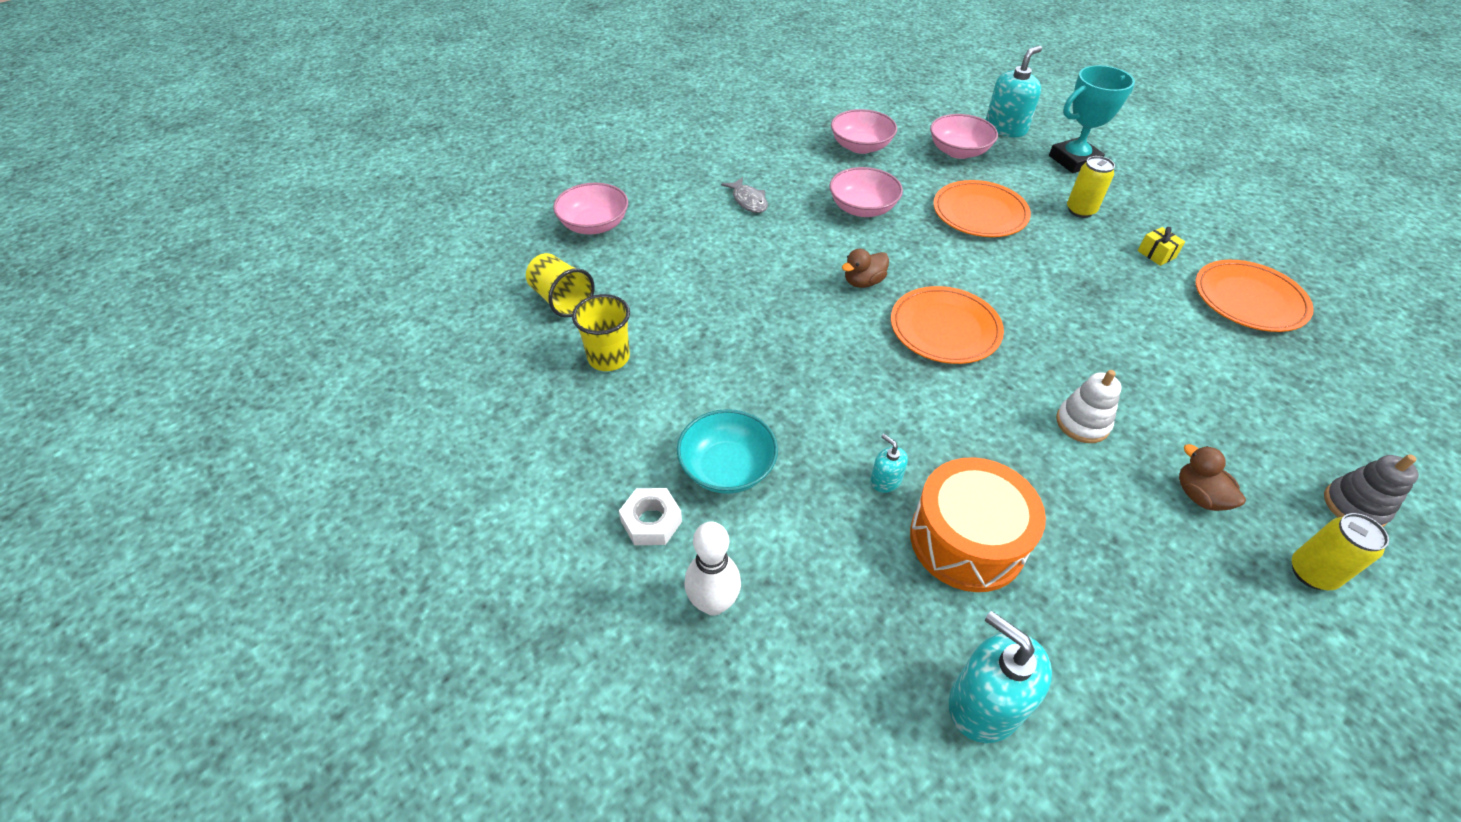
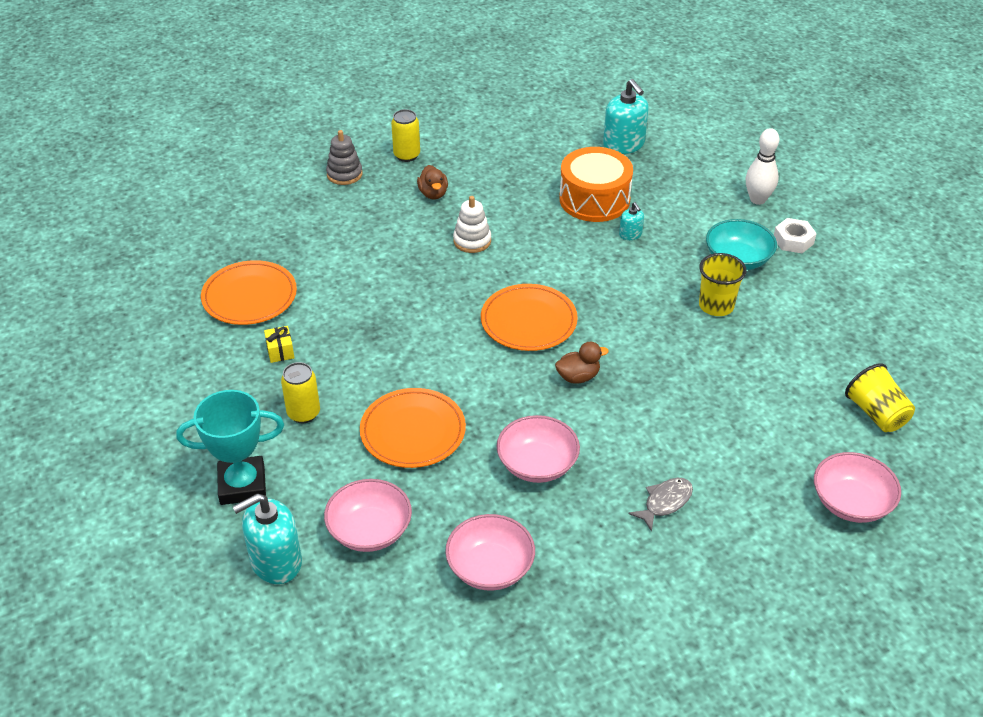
camera: 165 degrees left, 5 degrees down
(608, 358) = (827, 350): yellow cup -> yellow cup (716, 306)
(748, 201) = (665, 502): grey fish -> grey fish turned 60 degrees clockwise

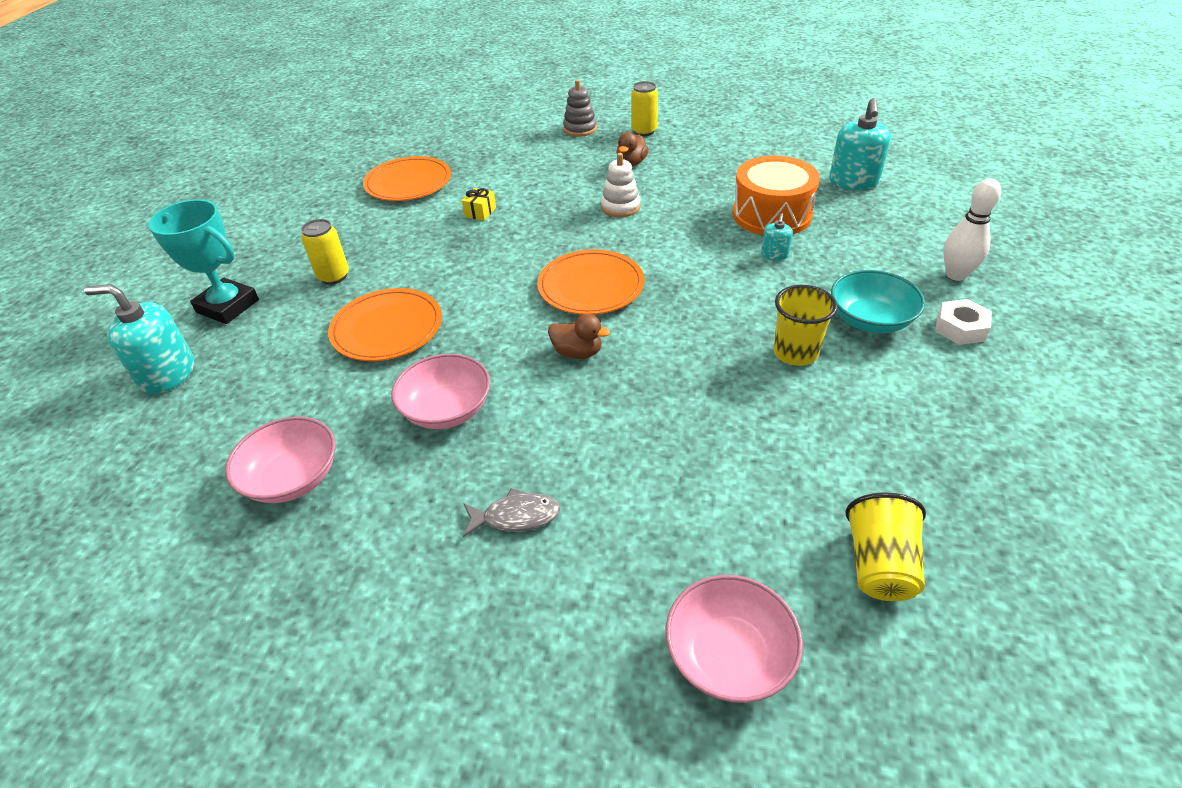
camera: 40 degrees right, 0 degrees up
(280, 351) = (378, 227): yellow gift -> yellow gift (480, 212)
(370, 530) = (254, 389): pink bowl -> none

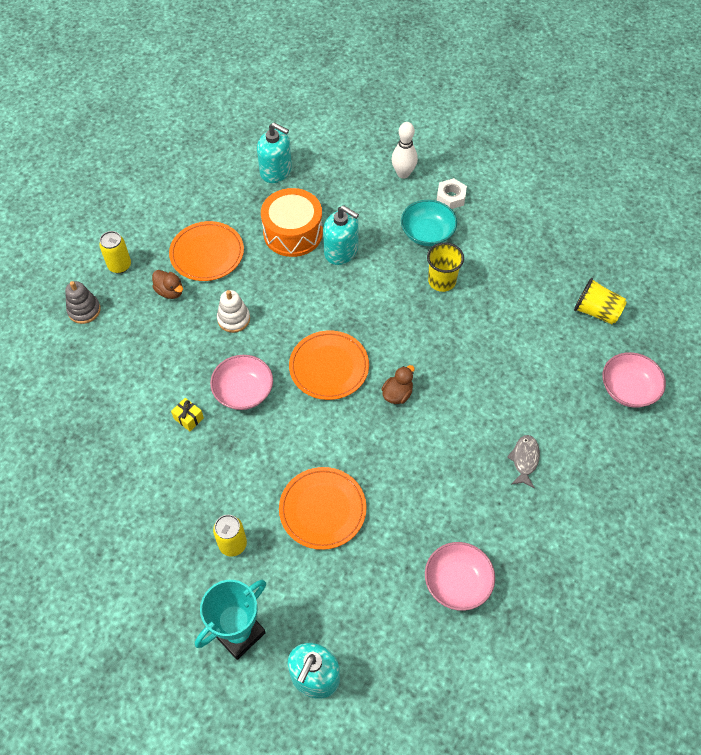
camera: 75 degrees left, 15 degrees up
(408, 183) = (104, 468): orange plate -> orange plate (207, 254)
(447, 410) = (425, 482): pink bowl -> pink bowl (243, 391)
(774, 255) = (341, 251): turquoise soap dispenser -> turquoise soap dispenser, size x2.00

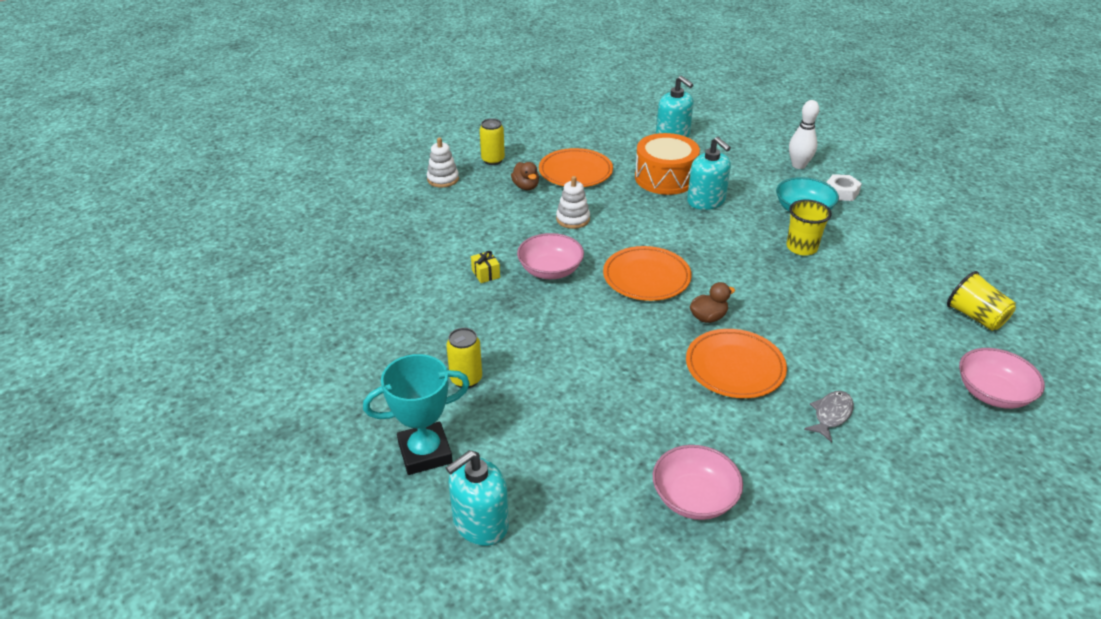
camera: 25 degrees right, 20 degrees down
(84, 310) = (443, 179): grey stacking toy -> white stacking toy
(322, 509) = (575, 382): orange plate -> orange plate (735, 367)

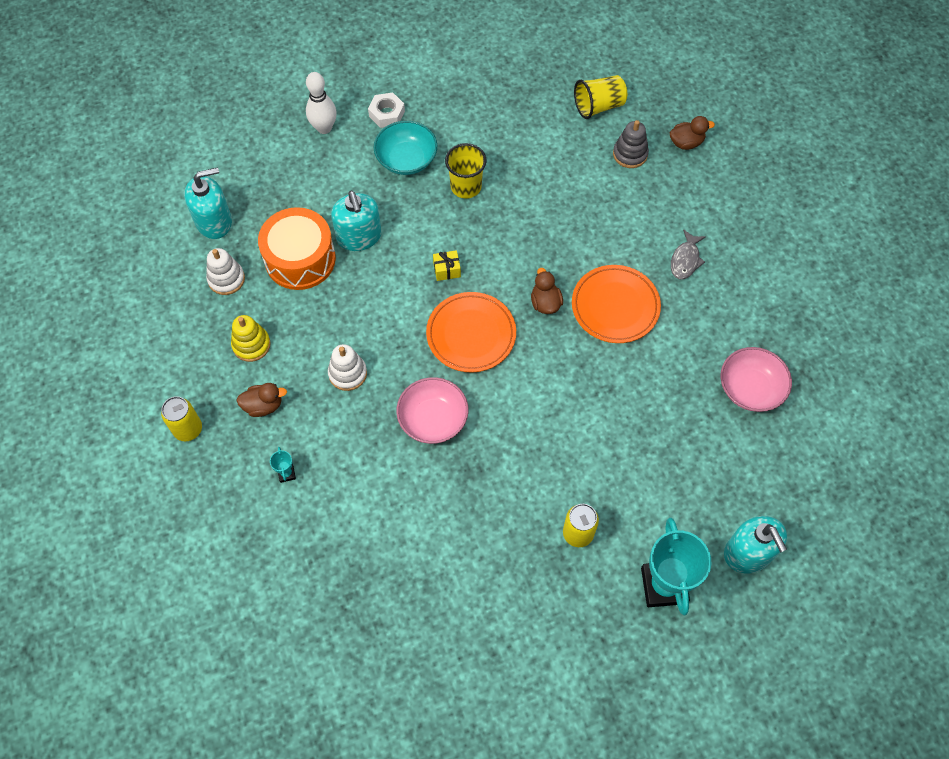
camera: 75 degrees left, 25 degrees up
(443, 179) = (210, 496): white stacking toy -> white stacking toy (226, 279)
(472, 207) = (286, 473): none -> turquoise trophy
(485, 274) = (419, 484): yellow gift -> yellow gift (447, 270)
(575, 172) = (251, 345): orange plate -> yellow stacking toy
(706, 201) = (359, 236): turquoise soap dispenser -> turquoise soap dispenser turned 90 degrees clockwise
(831, 415) = (685, 260): grey fish -> grey fish turned 120 degrees counterclockwise
(935, 350) = (630, 154): none -> grey stacking toy
(992, 393) = (686, 143): pink bowl -> brown duck

